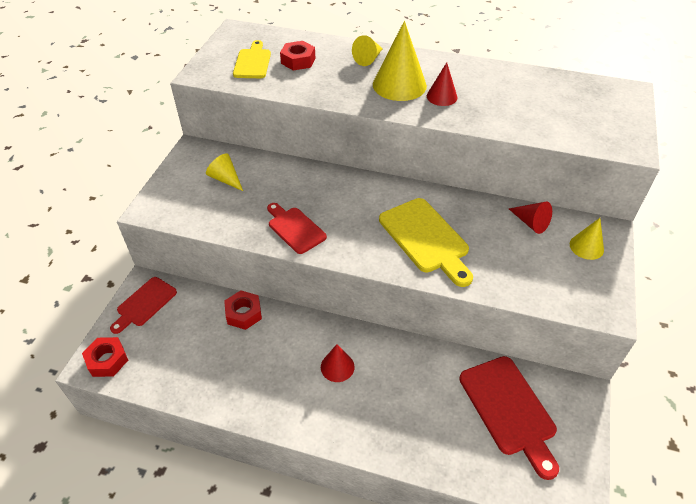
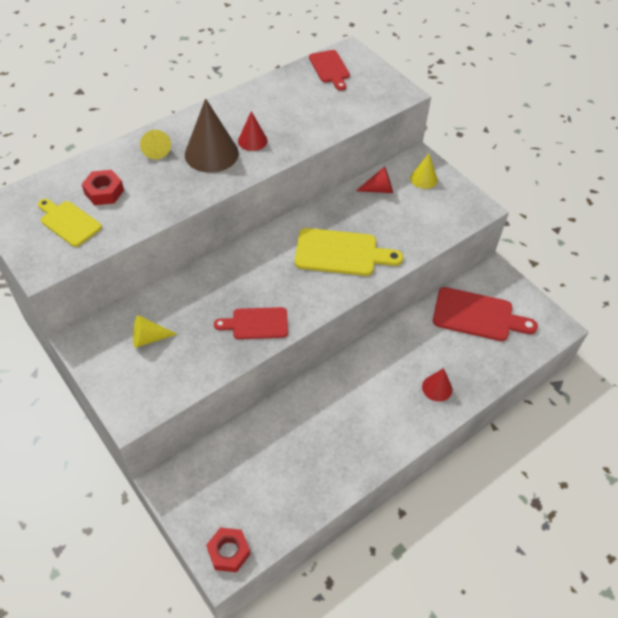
camera: 55 degrees left, 5 degrees up
(144, 304) = (189, 492): red cutting board -> red cutting board (330, 68)
(244, 313) = (267, 422): red nut -> none
(337, 367) = (369, 389): red cone -> red cone (437, 388)
(399, 85) = (211, 153): yellow cone -> brown cone

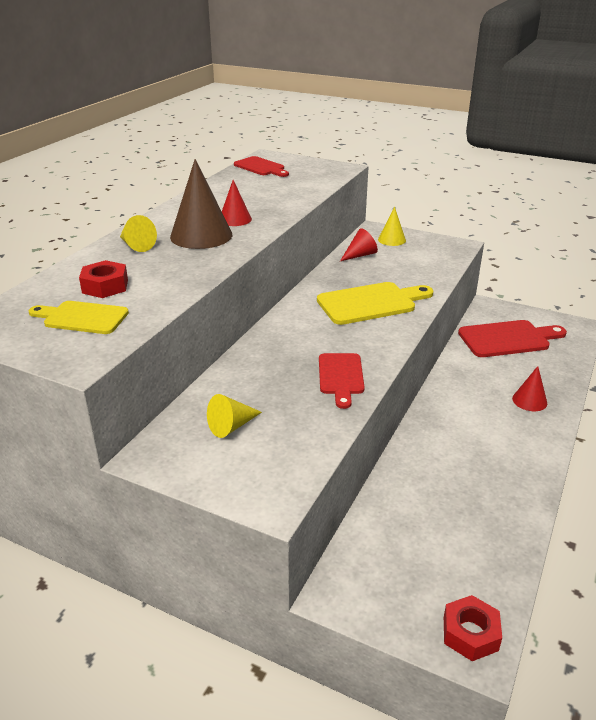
camera: 25 degrees left, 20 degrees down
(256, 324) = (341, 376): red cutting board -> red cutting board turned 60 degrees counterclockwise

